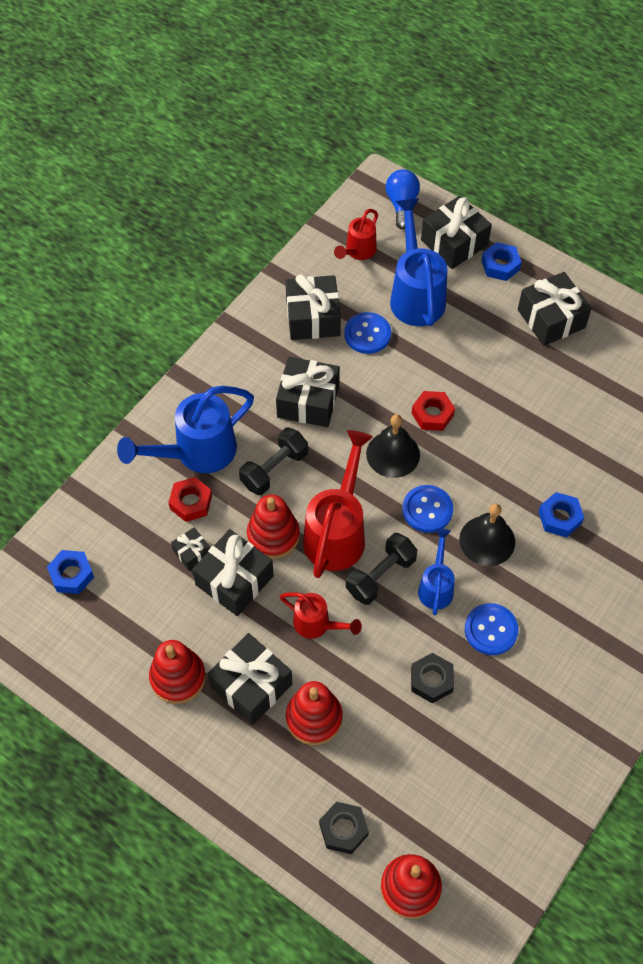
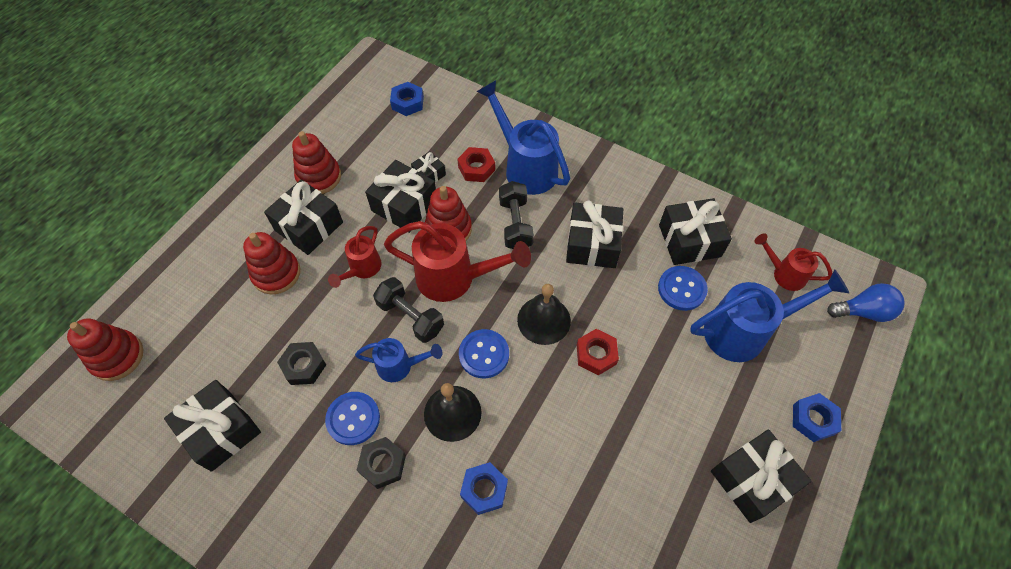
camera: 85 degrees right, 0 degrees up
(274, 469) = (515, 224): black dumbbell -> black dumbbell turned 45 degrees clockwise
(343, 829) = (176, 302): black nut -> black nut (382, 464)
(454, 243) = (829, 368): black gift -> black gift (221, 431)

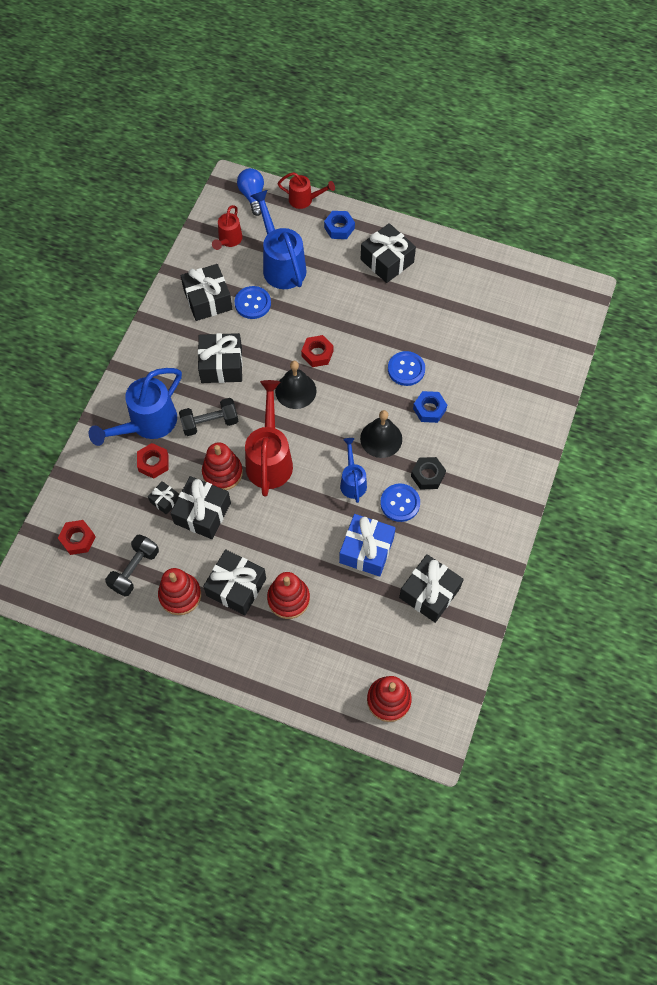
camera: 100 degrees left, 5 degrees up
(304, 366) = (366, 550): black nut -> blue gift
(362, 269) = (273, 531): red watering can -> red watering can (304, 200)
(407, 103) = (78, 539): blue nut -> red nut
(410, 317) = (310, 483): black dumbbell -> black dumbbell (134, 570)
(484, 354) = (332, 426): blue button -> blue button (406, 369)

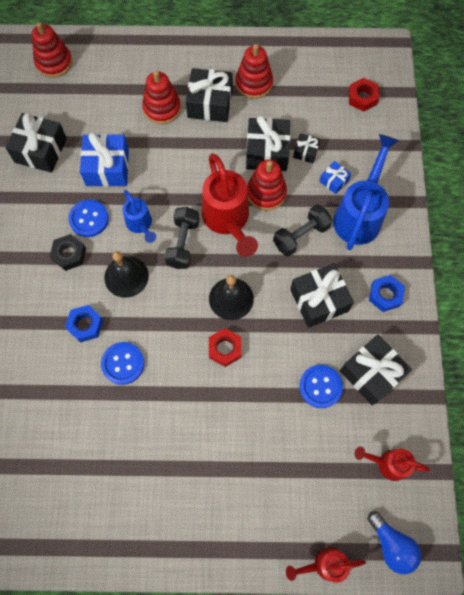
camera: 160 degrees right, 5 degrees up
(134, 570) = (301, 90): black dumbbell -> black dumbbell (183, 243)
(153, 463) = (334, 181): red nut -> blue gift
(229, 240) = (387, 463): red watering can -> red watering can turned 75 degrees counterclockwise
(281, 264) = (311, 452): blue watering can -> none
(339, 228) = (264, 534): blue nut -> blue nut (385, 295)
(387, 261) = (188, 504): black gift -> none

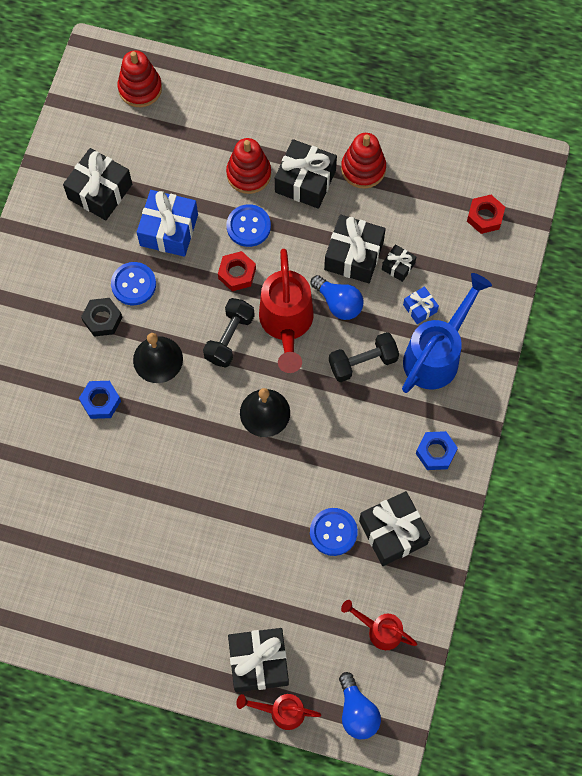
camera: 15 degrees right, 0 degrees up
(123, 363) = (130, 453): blue button -> blue button (248, 226)
(140, 225) = (188, 305): blue watering can -> none
(225, 349) = (242, 465): red nut -> red nut (237, 273)
(266, 193) = (338, 303): red stacking toy -> blue light bulb
(319, 300) = (360, 439): black gift -> black gift (259, 662)

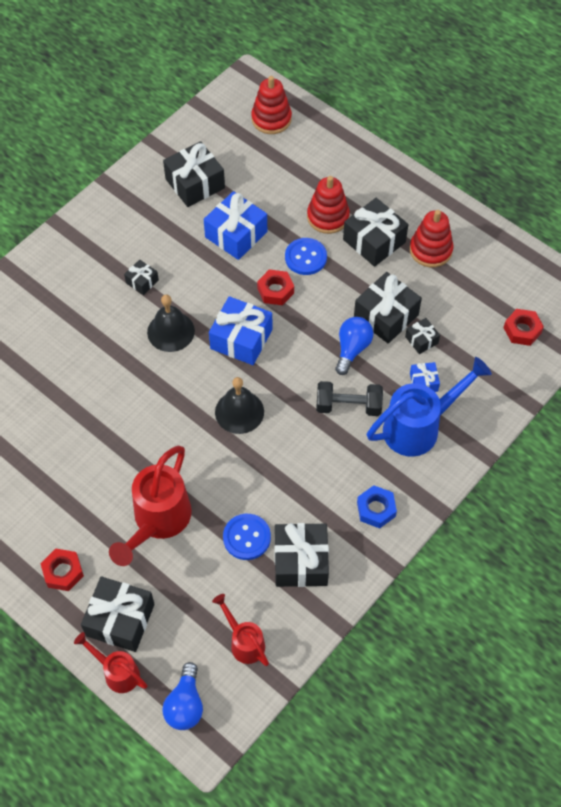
camera: 25 degrees right, 10 degrees down
(100, 401) = (104, 345): blue nut -> none
(102, 319) = (142, 281): black nut -> black gift
(133, 284) = (183, 265): blue button -> none
(182, 642) = (63, 572): none -> red nut
(229, 338) = (241, 339): black dumbbell -> blue gift
(286, 324) = (297, 348): red watering can -> red watering can (158, 521)
(338, 303) = (352, 349): blue light bulb -> blue light bulb turned 135 degrees counterclockwise

